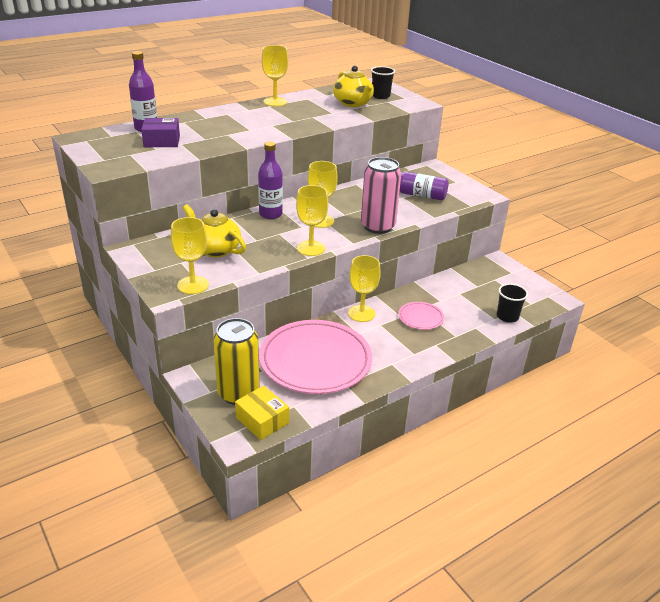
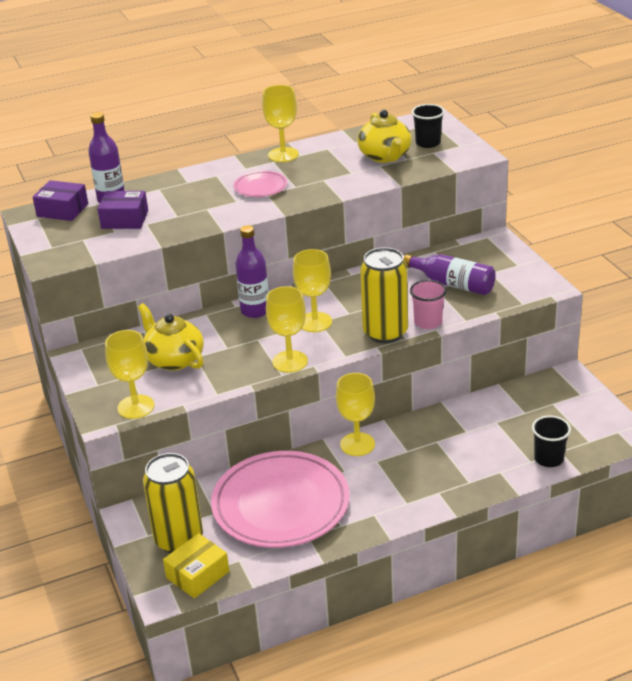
camera: 15 degrees right, 0 degrees up
(106, 135) = (62, 210): none -> purple box
(262, 420) = (198, 575): yellow box -> yellow box turned 75 degrees clockwise
(377, 226) = (385, 332): pink can -> yellow can
(407, 219) = (428, 322): none -> pink cup
(420, 318) = (432, 454): pink plate -> pink plate (260, 187)

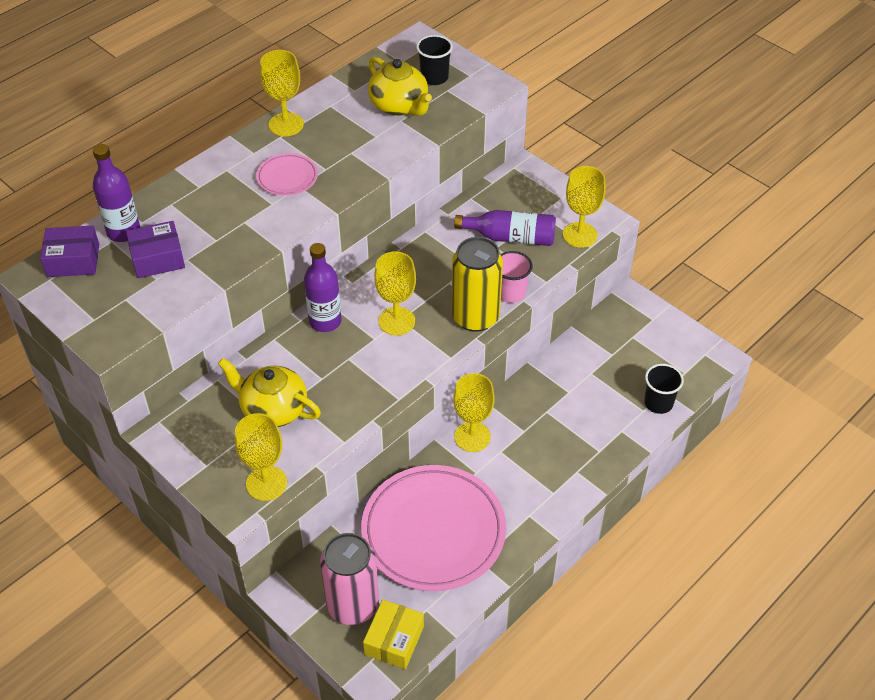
camera: 25 degrees left, 15 degrees up
(179, 539) = (353, 605): yellow can -> pink can
(290, 362) = (398, 380): yellow goblet -> yellow goblet (580, 235)

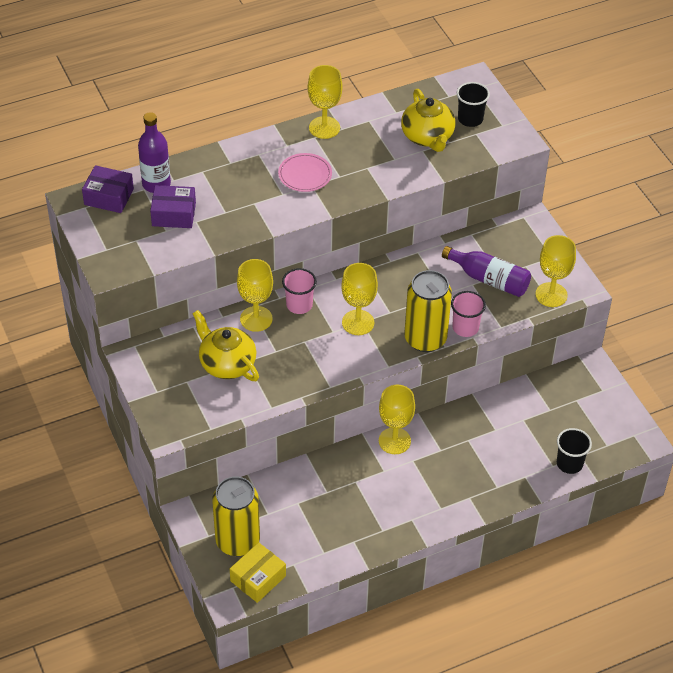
camera: 20 degrees right, 0 degrees up
(266, 483) = (197, 420): yellow goblet -> yellow goblet (256, 319)
(325, 321) = (299, 305): purple bottle -> pink cup
(353, 605) = (237, 541): pink can -> yellow can
(433, 531) = (327, 506): pink plate -> none

